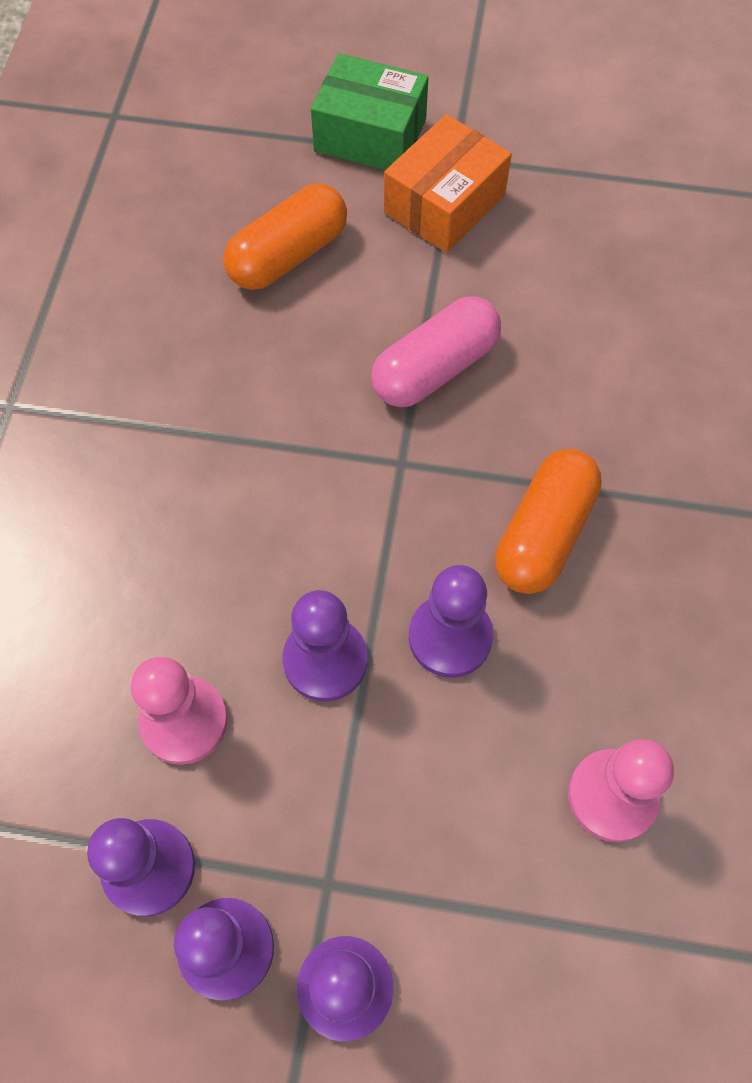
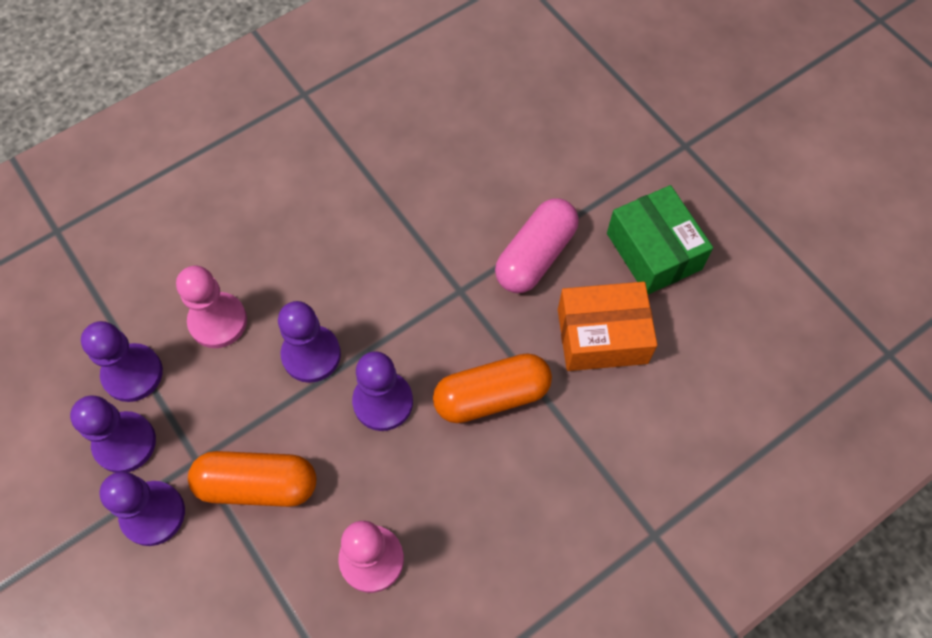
camera: 45 degrees right, 0 degrees up
(288, 255) = (525, 127): orange capsule -> orange capsule (257, 484)
(370, 135) = (649, 94): green box -> green box (654, 251)
(435, 368) = (535, 256): pink capsule -> pink capsule turned 60 degrees counterclockwise
(444, 204) = (647, 168): orange box -> orange box (602, 336)

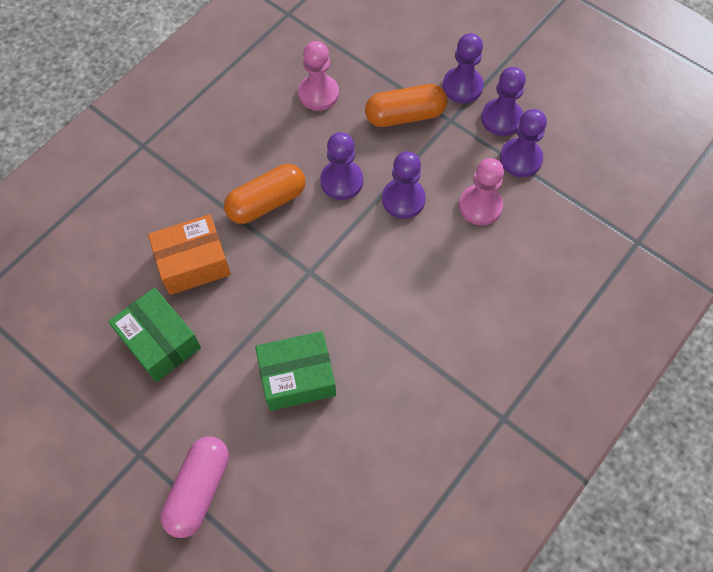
camera: 165 degrees right, 0 degrees up
(504, 178) = (297, 377): none -> green box
(535, 256) = (256, 314): pink capsule -> pink capsule (199, 489)

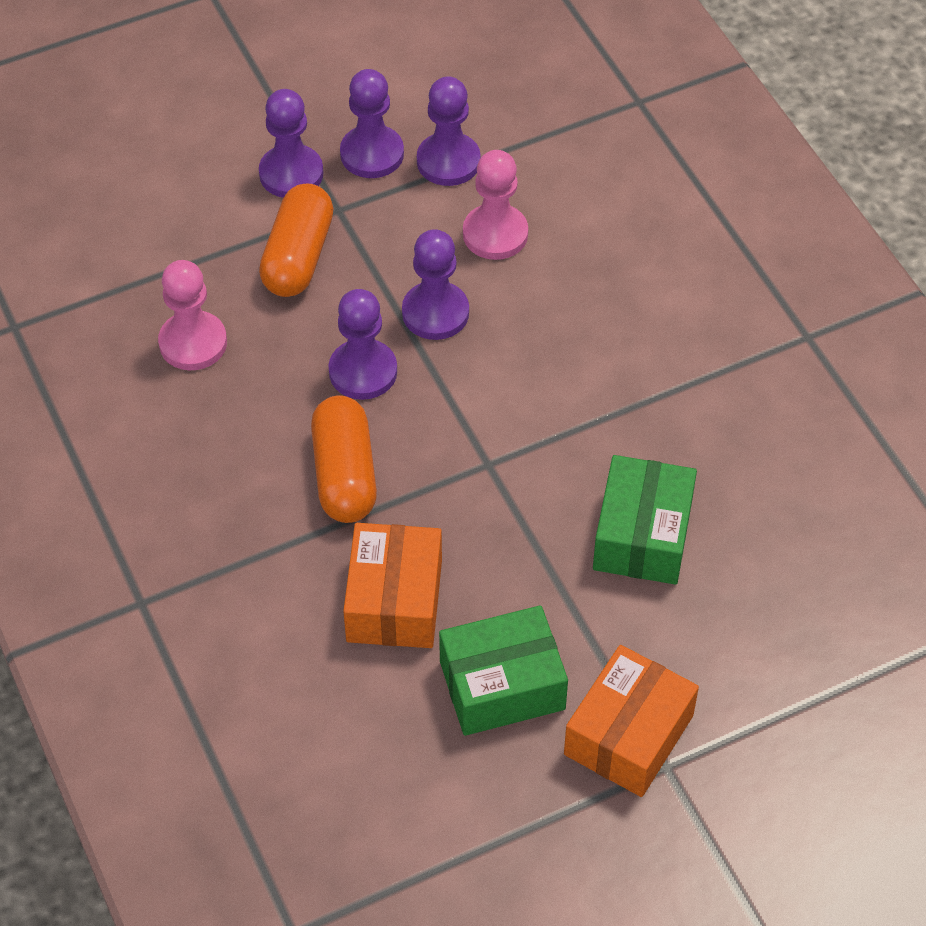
camera: 65 degrees left, 10 degrees down
(152, 424) = (628, 735): none -> orange box
(199, 489) = (751, 707): pink capsule -> none

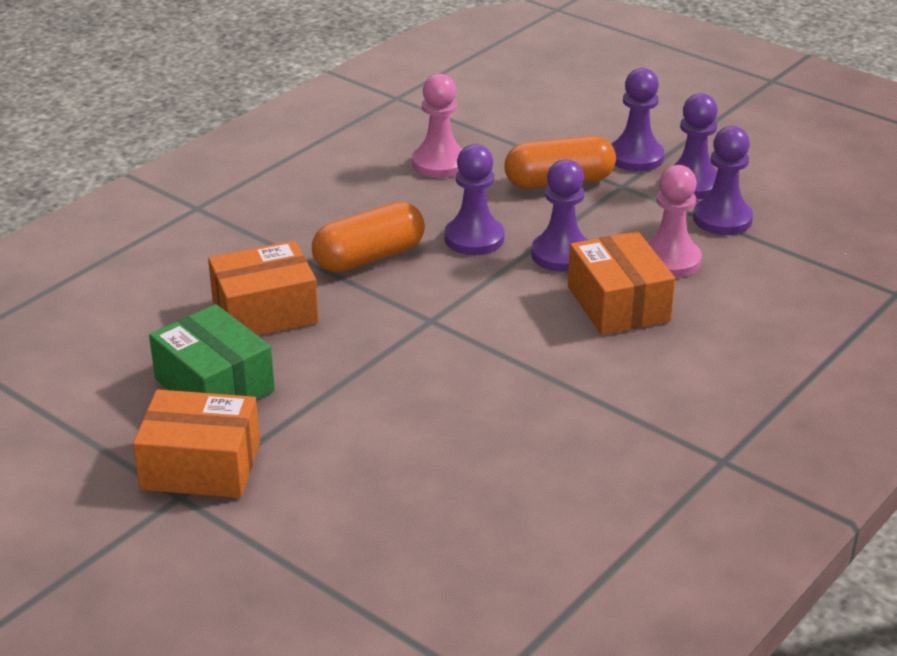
camera: 65 degrees right, 20 degrees down
(544, 306) = (618, 304): none -> orange box
(642, 535) = (416, 419): green box -> none

